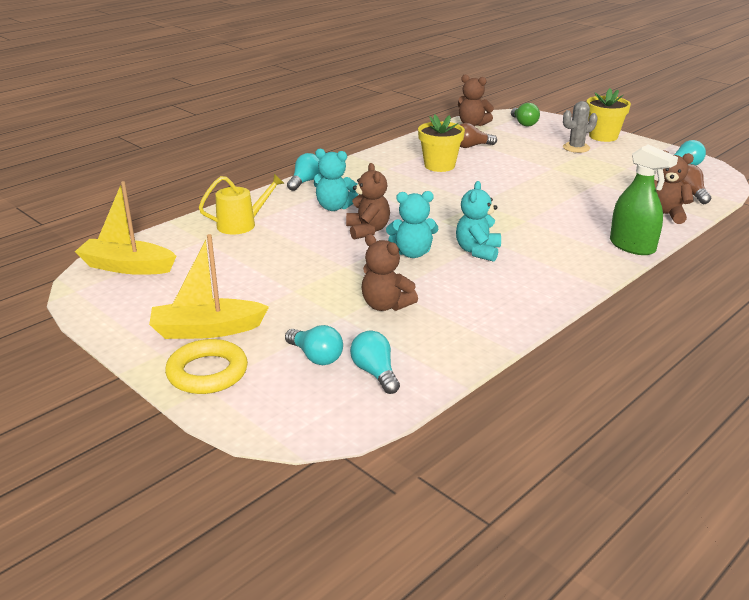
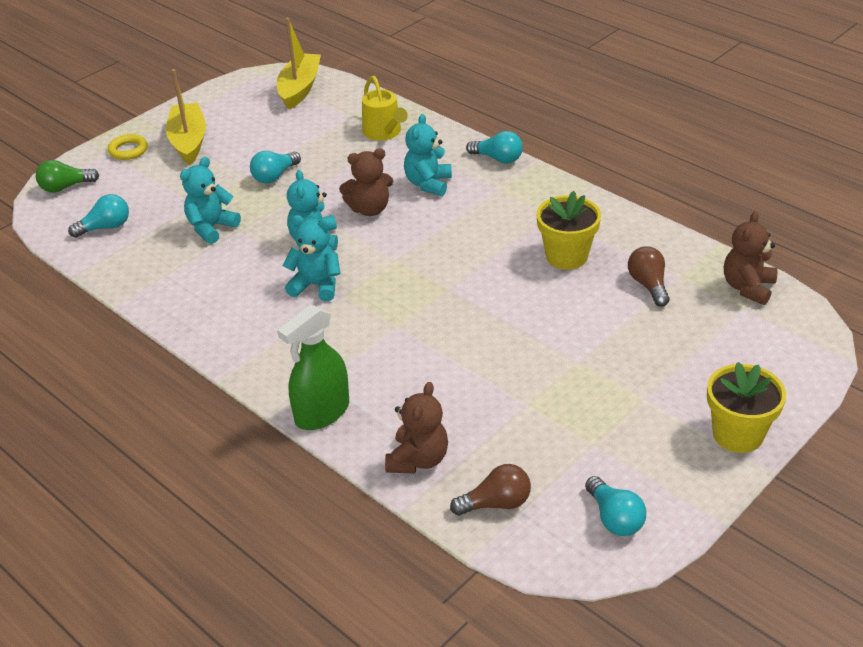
camera: 90 degrees right, 10 degrees up
(207, 372) = (128, 150): yellow ring -> yellow ring, size x0.64
(316, 357) = (136, 197): turquoise light bulb -> turquoise light bulb (274, 176)
(385, 305) = (211, 228): brown teddy bear -> turquoise teddy bear
(524, 123) = (773, 343): green light bulb -> green light bulb (65, 187)
(576, 148) = (671, 395): grey cactus -> none

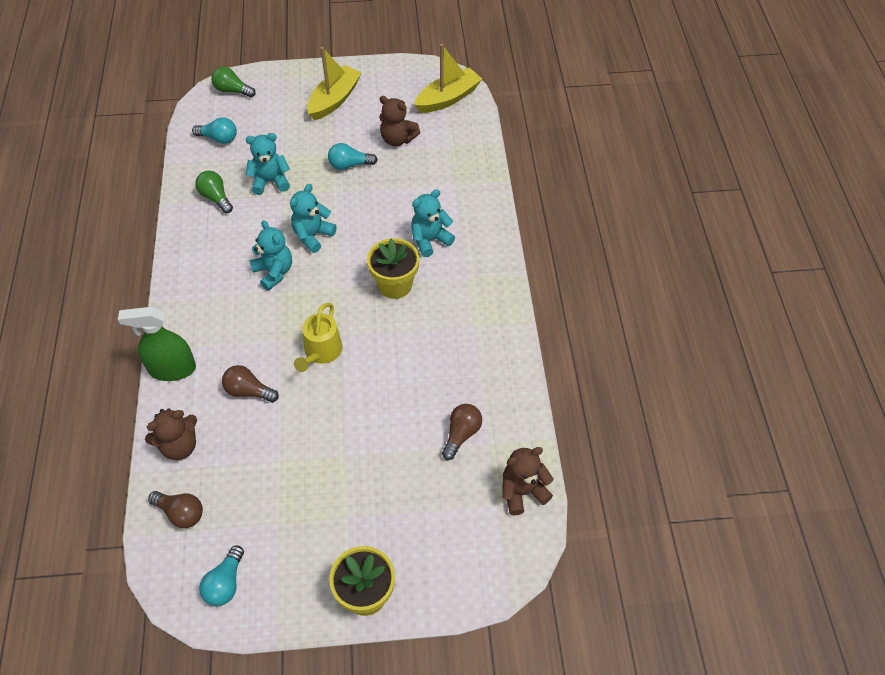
camera: 40 degrees right, 15 degrees up
(128, 150) = (295, 83): yellow ring -> none
(170, 269) = (216, 198): none -> green light bulb
(369, 209) = (371, 234): brown teddy bear -> brown teddy bear (397, 139)
(384, 132) = (455, 174): yellow watering can -> yellow watering can (321, 352)
(423, 378) = (248, 391): none -> brown light bulb
(498, 159) = (499, 251): turquoise light bulb -> none
(566, 256) = (440, 368): yellow flower pot -> yellow flower pot (395, 285)

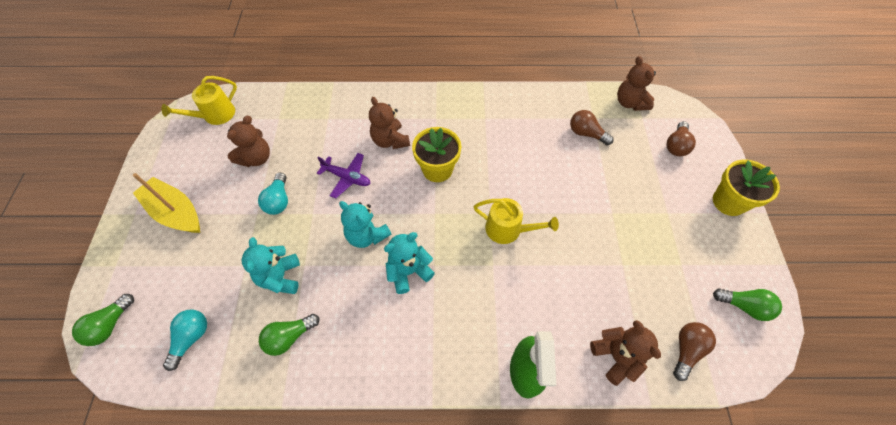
camera: 85 degrees left, 5 degrees up
(225, 583) = (744, 306): turquoise light bulb -> green light bulb
(248, 391) = (551, 293): brown light bulb -> brown light bulb (676, 145)
(379, 211) = (347, 177): none -> purple plane
(430, 240) = (390, 140): turquoise teddy bear -> brown teddy bear
(448, 98) = (215, 115): yellow boat -> yellow watering can

